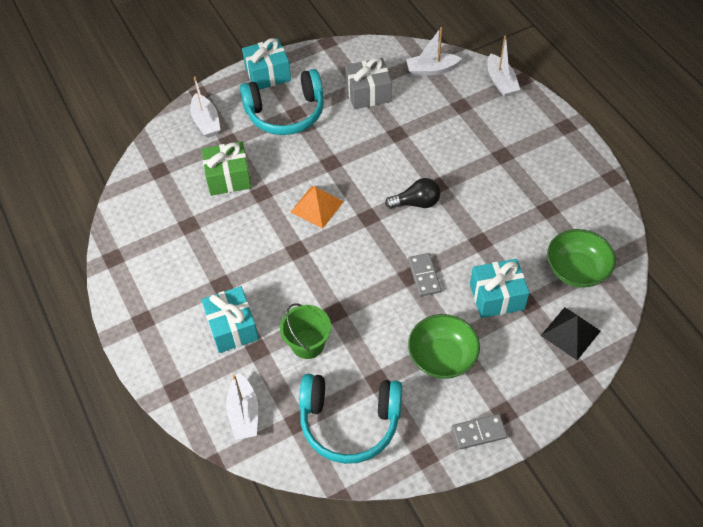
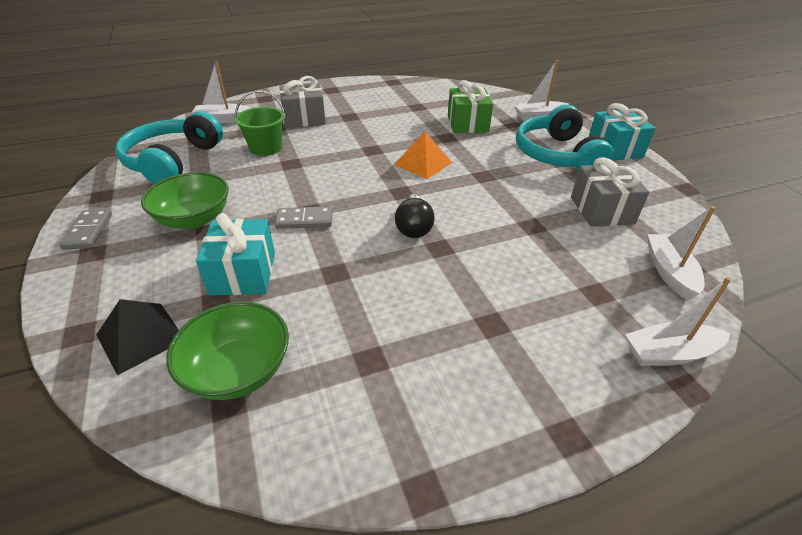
camera: 95 degrees right, 15 degrees down
(232, 327) = (304, 119): turquoise gift -> grey gift

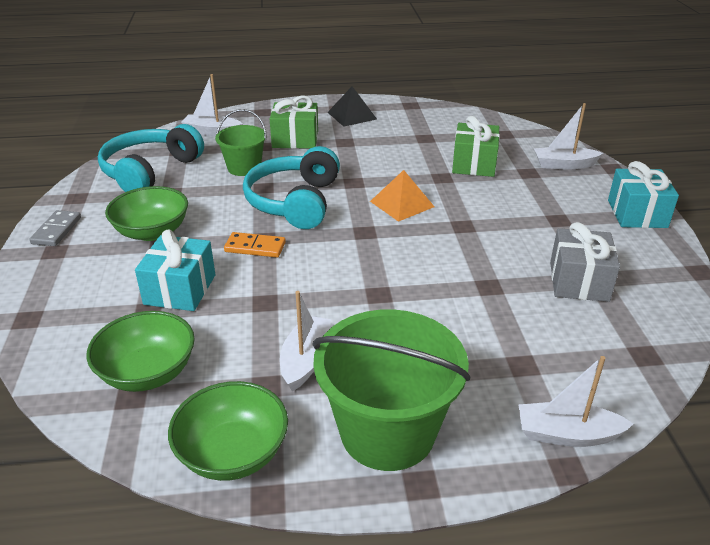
camera: 15 degrees right, 5 degrees down
(141, 337) = (76, 330): black pyramid -> black pyramid (352, 115)
(304, 119) = (295, 139): grey gift -> green gift
(304, 220) = (255, 247): grey domino -> orange domino
(365, 445) = (233, 453): none -> green bowl
(413, 227) = (361, 270): black light bulb -> none
(511, 385) = (387, 432): none -> green bucket
(557, 155) = (561, 213): turquoise headphones -> turquoise headphones (295, 202)
(669, 272) = (618, 357): white boat -> white boat (305, 360)

